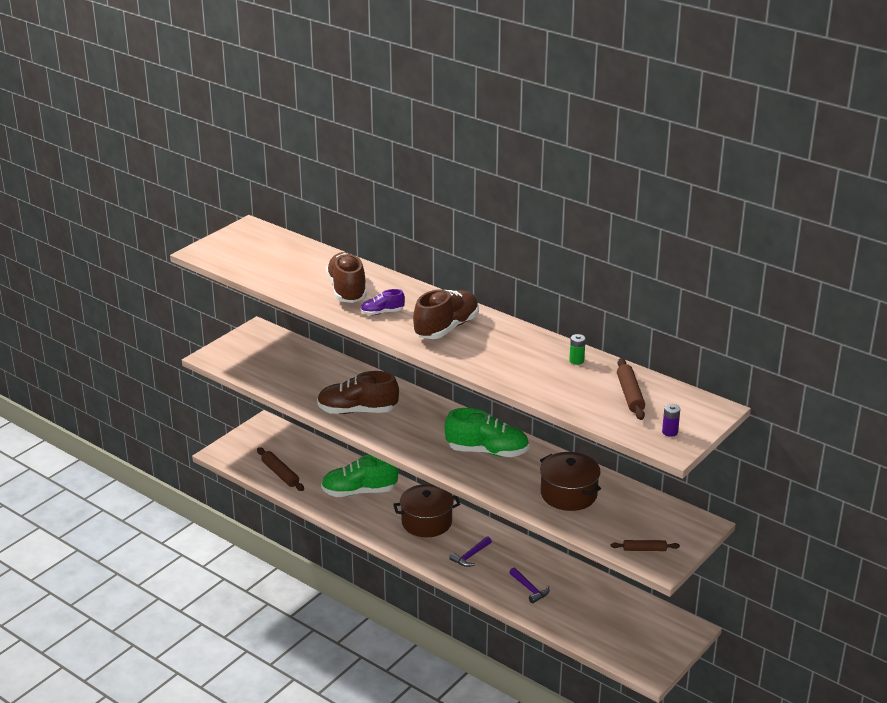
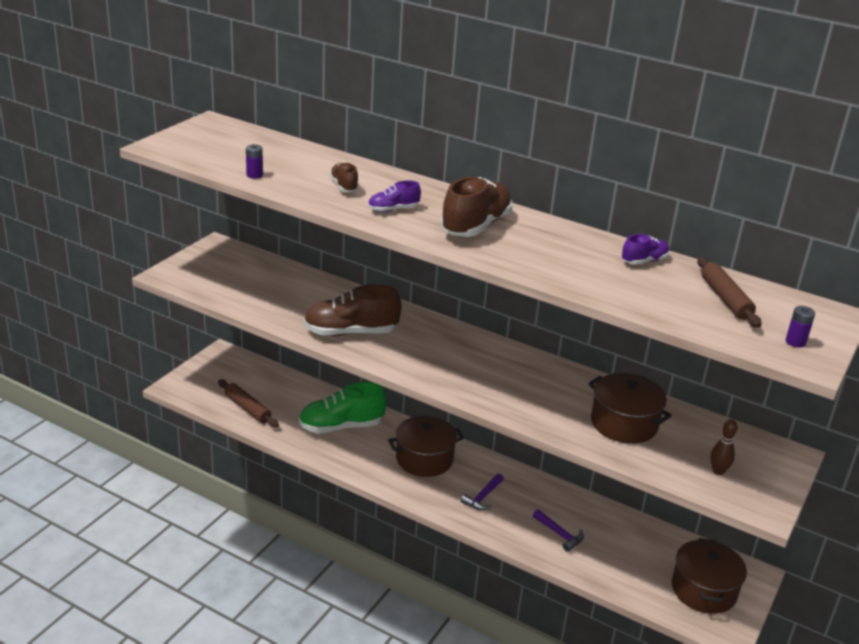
camera: 10 degrees left, 0 degrees up
(275, 280) = (254, 175): none -> purple battery
(347, 290) = (344, 186): brown shoe -> brown shoe, size x0.52
(487, 451) = (514, 375): green shoe -> none
(576, 361) = (644, 261): green battery -> purple shoe
(634, 535) = (718, 471): none -> brown bowling pin
(642, 639) = (704, 590): none -> brown pot
(644, 549) = (736, 488): brown rolling pin -> none

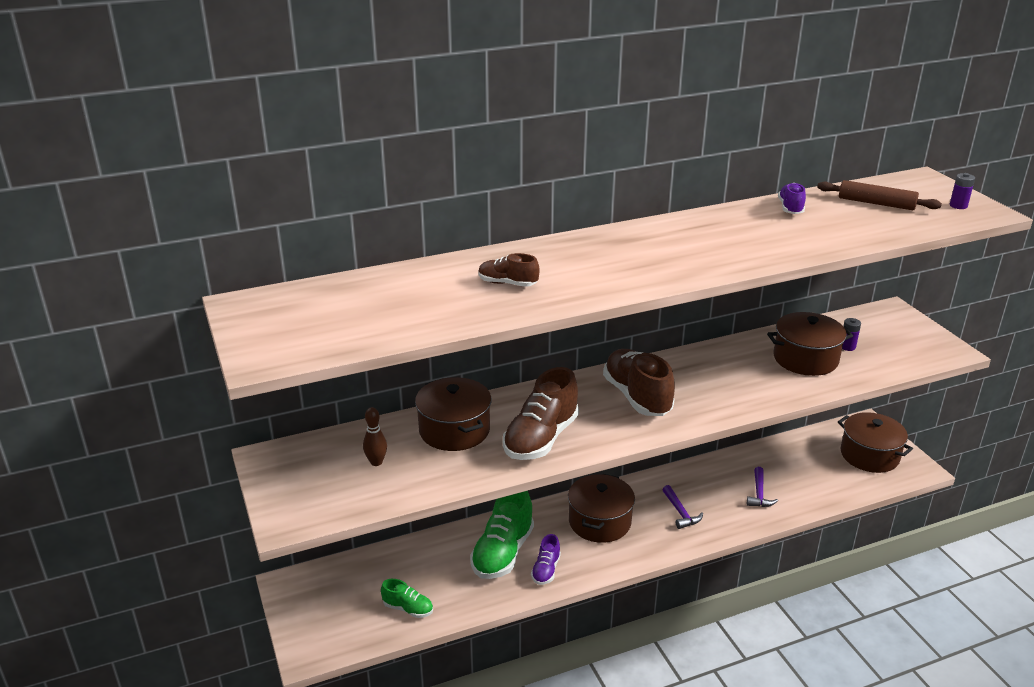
camera: 50 degrees left, 0 degrees up
(247, 408) = (408, 609): brown rolling pin -> green shoe
(254, 175) = (421, 323): purple battery -> purple battery (847, 347)
(320, 296) = (454, 430): none -> brown pot
(393, 209) = (588, 276): purple shoe -> purple shoe (546, 570)
(475, 226) = (662, 251): brown shoe -> brown shoe (637, 397)
(559, 534) = (759, 493): purple hammer -> purple hammer turned 105 degrees clockwise
(718, 471) = (895, 348): brown bowling pin -> brown bowling pin (376, 462)

